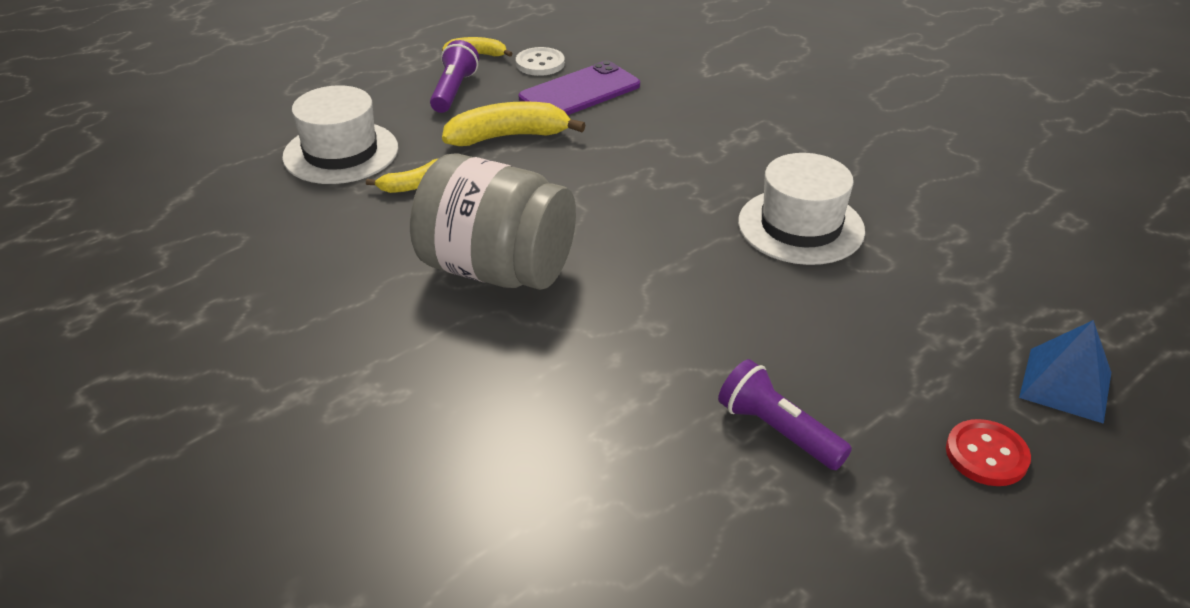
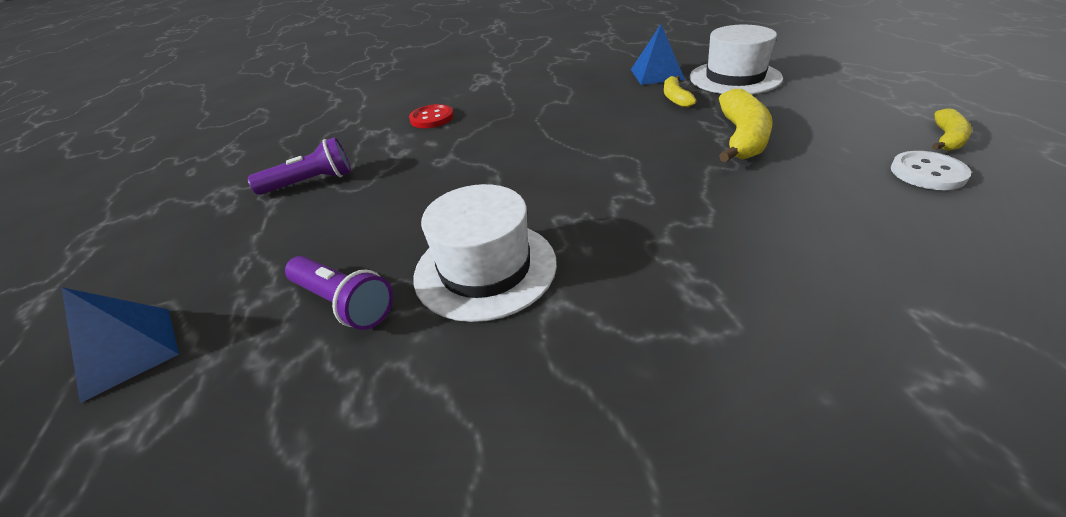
camera: 120 degrees right, 0 degrees up
(328, 210) = (656, 74): none -> blue pyramid
(454, 91) = (845, 121): purple flashlight -> purple flashlight (344, 303)
(497, 269) = (551, 117): grey jar -> none
(580, 92) = (842, 187): purple phone -> none
(986, 455) = (173, 261): red button -> red button (432, 118)

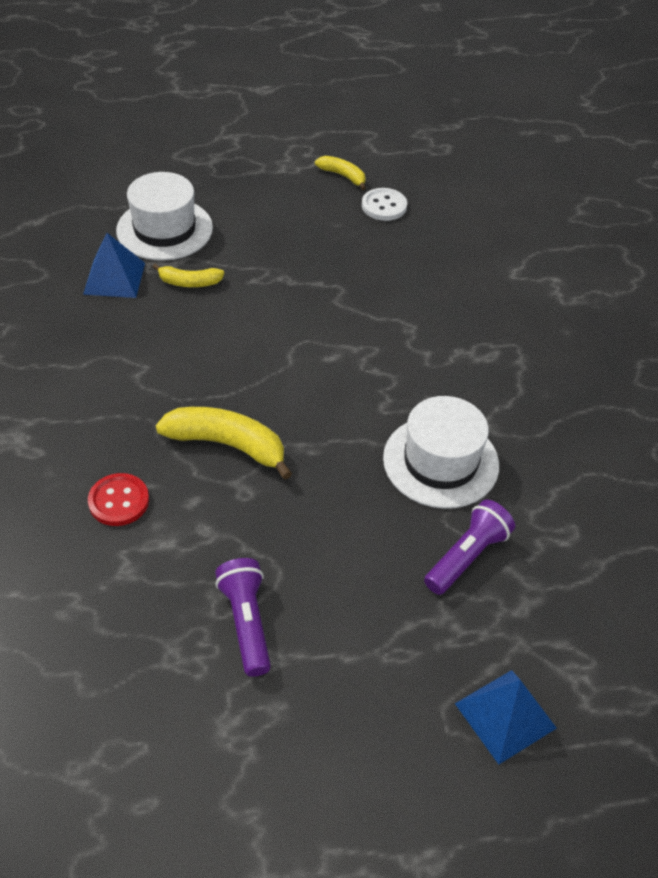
camera: 90 degrees left, 10 degrees up
(742, 137) = (295, 268): yellow banana -> yellow banana (227, 445)

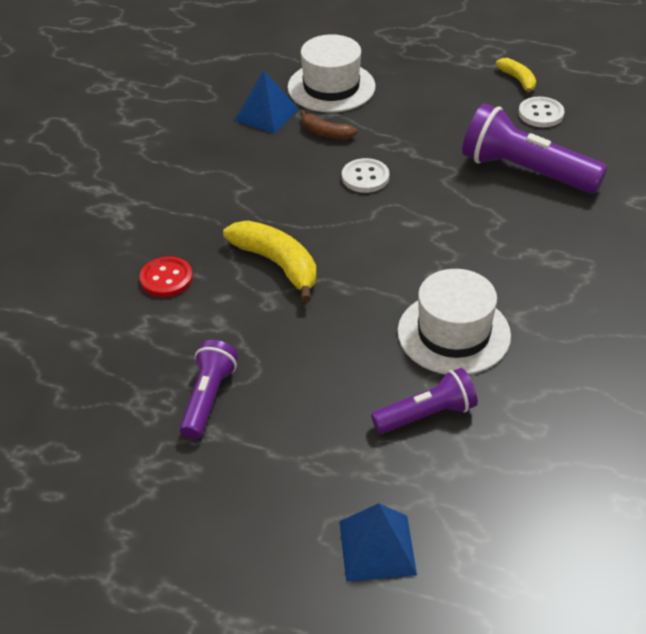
camera: 30 degrees right, 5 degrees down
(189, 282) = (325, 133): yellow banana -> brown banana
(258, 320) = (365, 177): none -> white button
(405, 270) = (525, 171): none -> purple flashlight

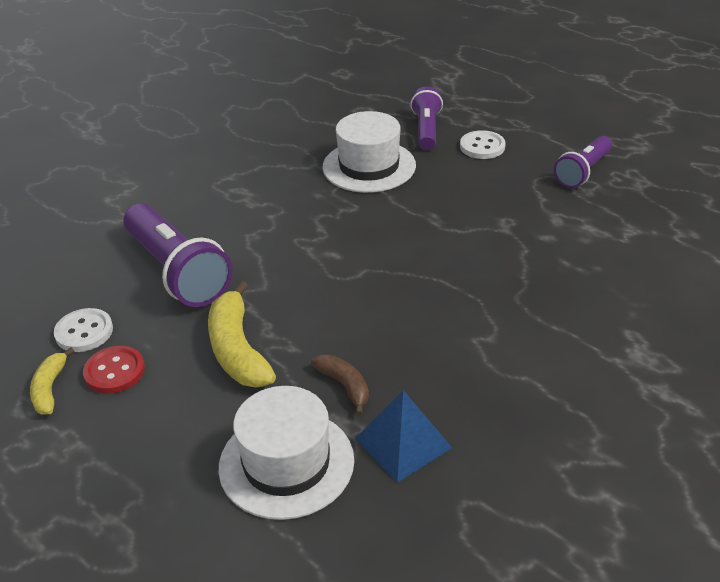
camera: 155 degrees left, 5 degrees down
(166, 279) = (597, 266): red button -> red button (114, 371)
(277, 264) = (483, 250): yellow banana -> yellow banana (237, 349)
(365, 177) = (340, 313): white button -> white button (482, 146)
(377, 547) = (500, 86): blue pyramid -> none
(427, 415) = (426, 130): purple flashlight -> purple flashlight turned 90 degrees clockwise

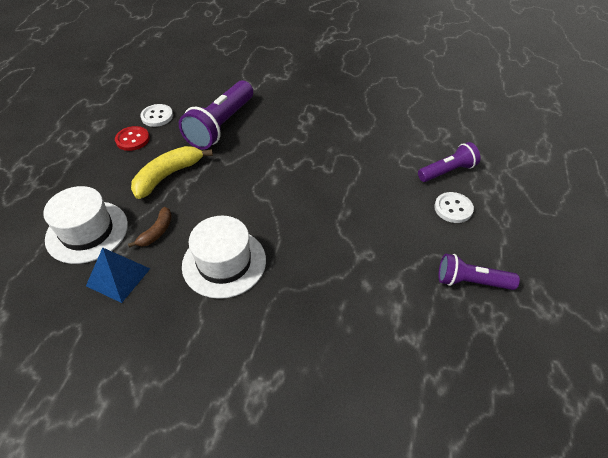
camera: 60 degrees right, 10 degrees up
(50, 389) = (112, 125): yellow banana -> none
(369, 166) = (379, 160): white hat -> white hat (224, 262)

